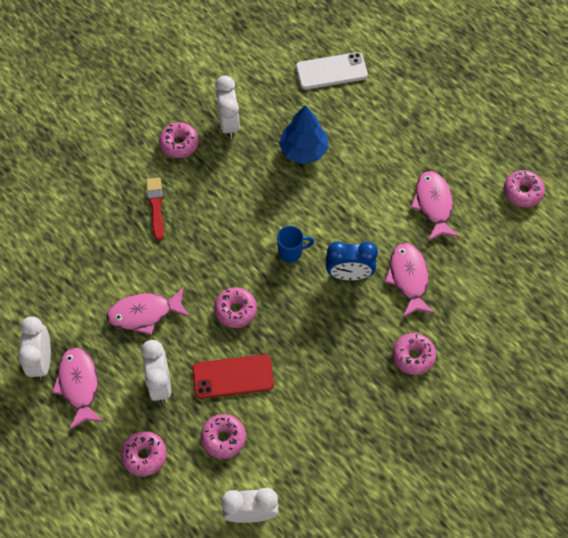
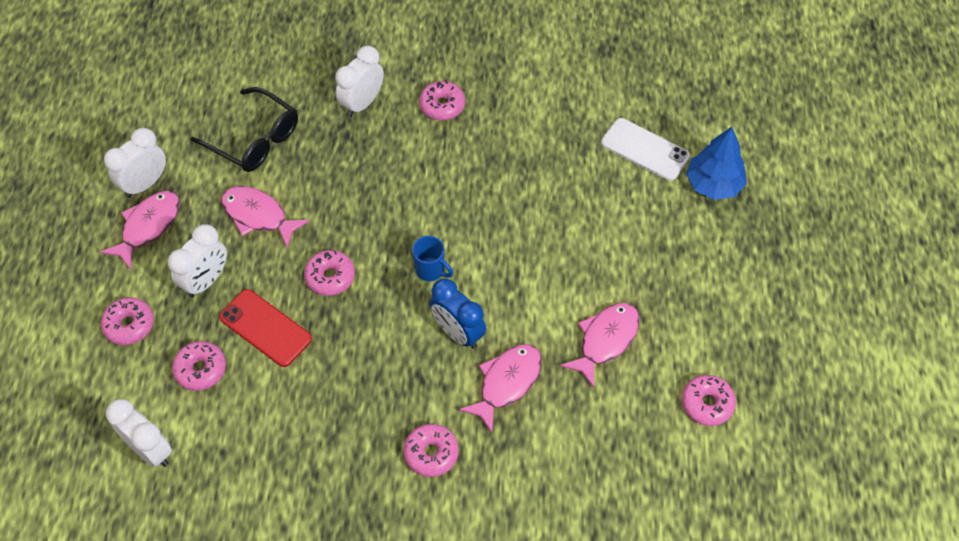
camera: 45 degrees right, 5 degrees down
(81, 268) = (254, 139): none -> black glasses
(156, 206) = (365, 139): red brush -> none
(229, 124) = (502, 122): white clock -> white clock (362, 103)
(303, 149) = (541, 195): blue tree -> blue tree (713, 184)

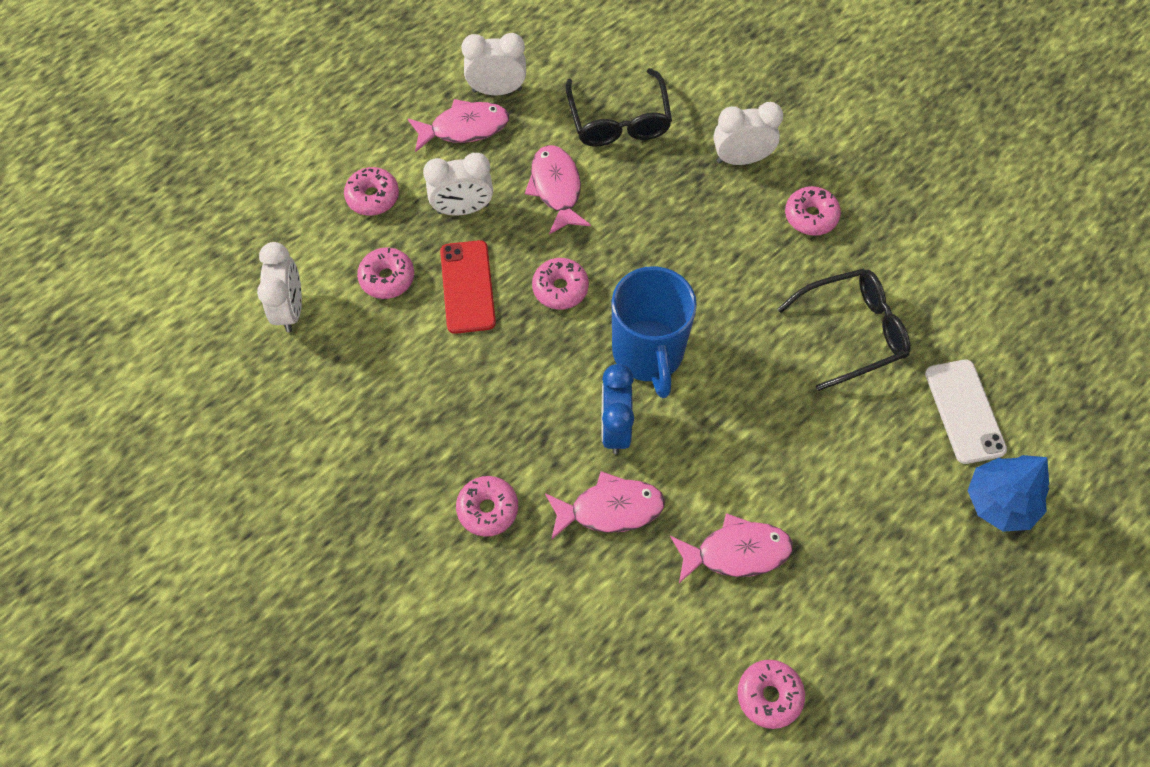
camera: 45 degrees right, 5 degrees up
(431, 270) = (648, 354): blue mug -> blue mug, size x2.15
(537, 156) = (851, 332): none -> black glasses

